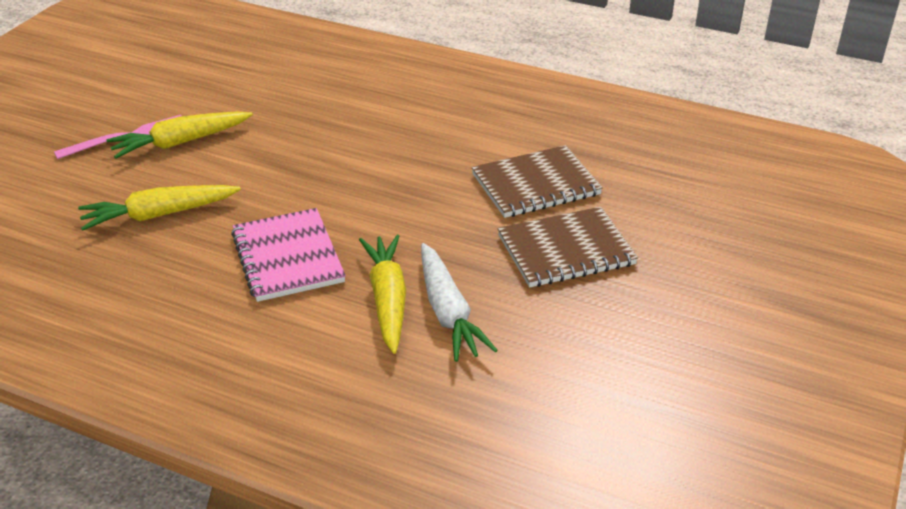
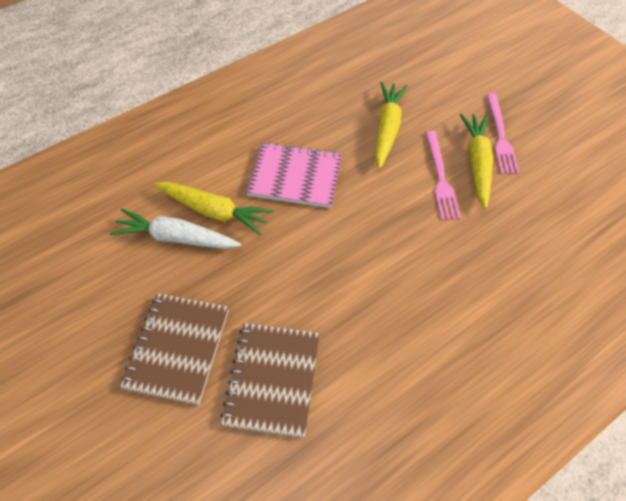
camera: 120 degrees right, 20 degrees up
(218, 159) = (440, 178): none -> pink fork

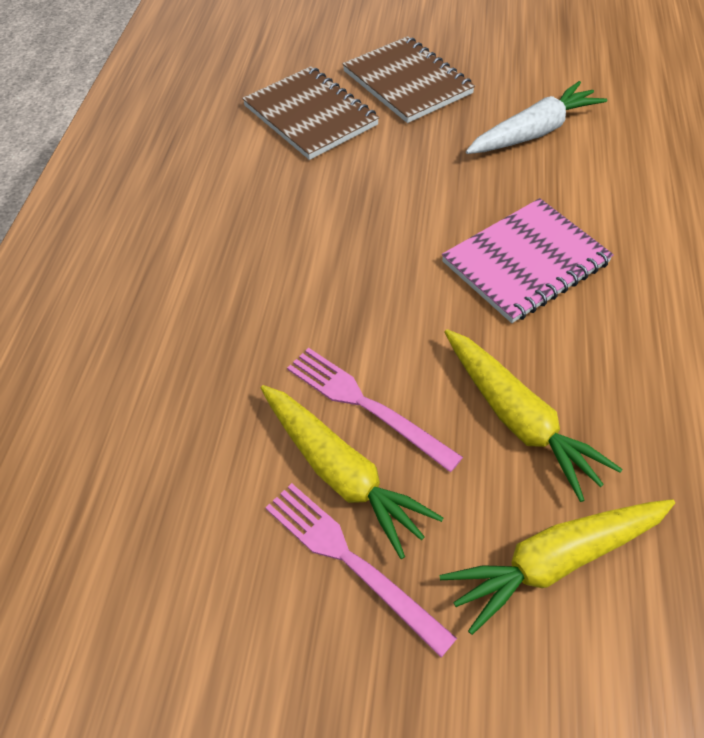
camera: 135 degrees right, 5 degrees down
(214, 211) = (542, 172): yellow carrot -> yellow carrot (556, 561)

